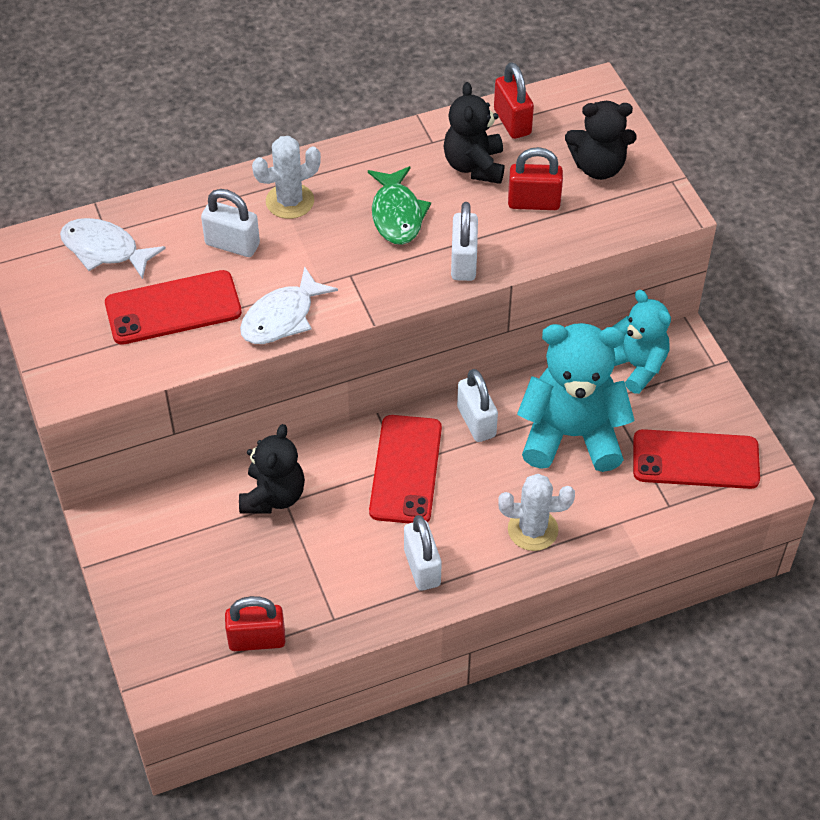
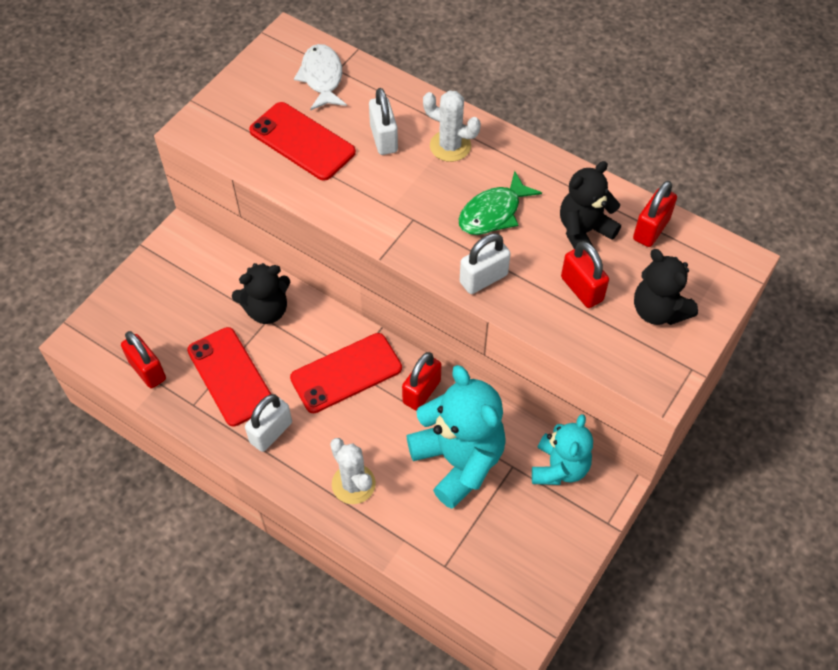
camera: 55 degrees right, 5 degrees up
(282, 317) = (342, 203): white fish -> none
(476, 422) = (421, 392): white padlock -> red padlock
(695, 460) = (502, 561): red phone -> red phone (230, 376)

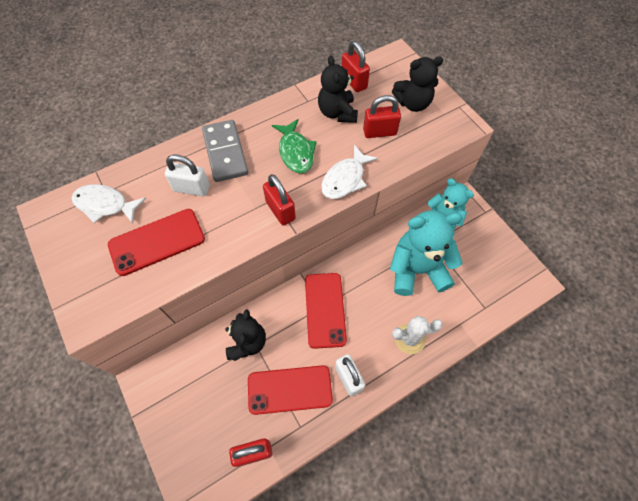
camera: 65 degrees left, 5 degrees up
(421, 392) = (360, 270): red padlock -> red padlock (280, 210)
(450, 146) = (225, 152): white cactus -> grey domino
(483, 278) = (345, 179): white padlock -> white fish

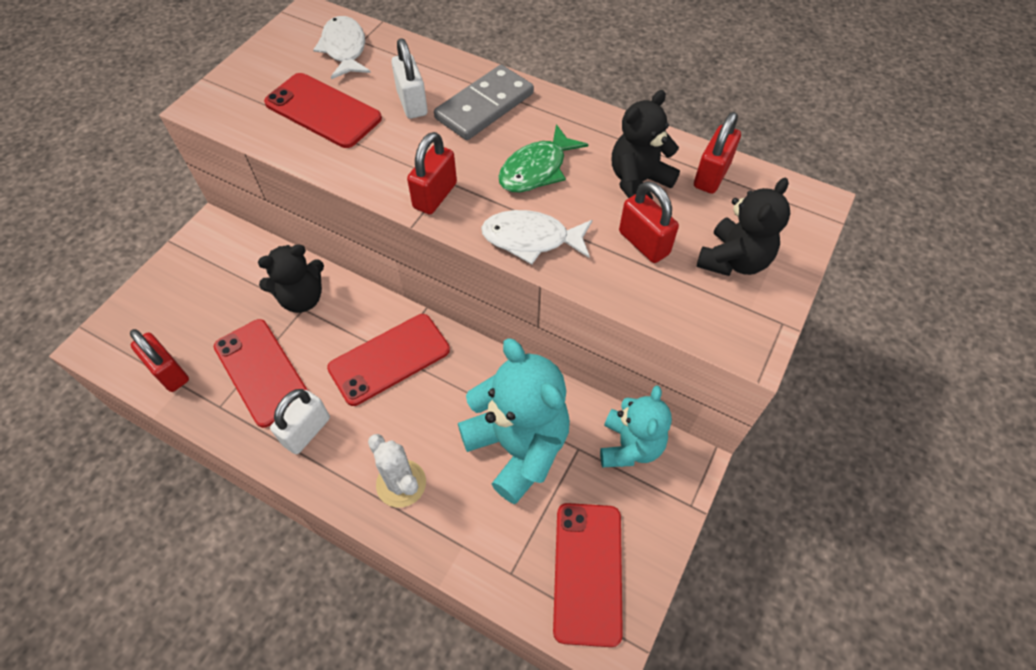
camera: 60 degrees right, 5 degrees down
(413, 103) = (733, 260): black teddy bear -> black teddy bear turned 105 degrees counterclockwise
(499, 273) = (587, 572): none -> red phone

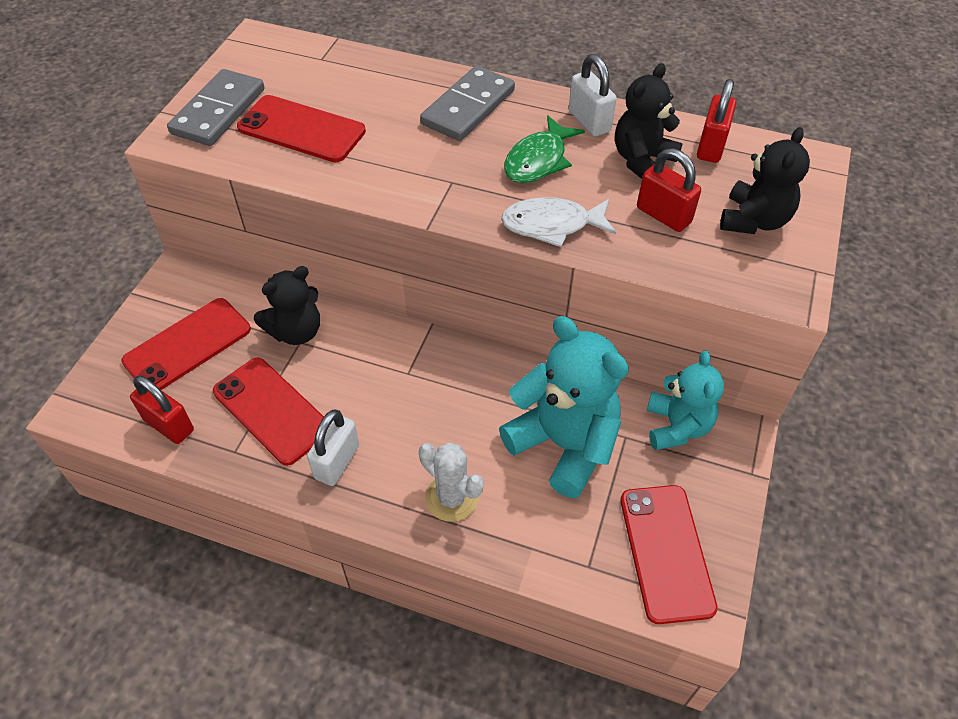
camera: 10 degrees left, 5 degrees down
(253, 84) = (219, 111): none -> grey domino
(344, 49) = (306, 68): white fish -> none
(389, 359) = (407, 379): red phone -> red phone (188, 345)
(412, 103) = (393, 112): white padlock -> white padlock (589, 121)
(435, 195) = (443, 196): red padlock -> none

